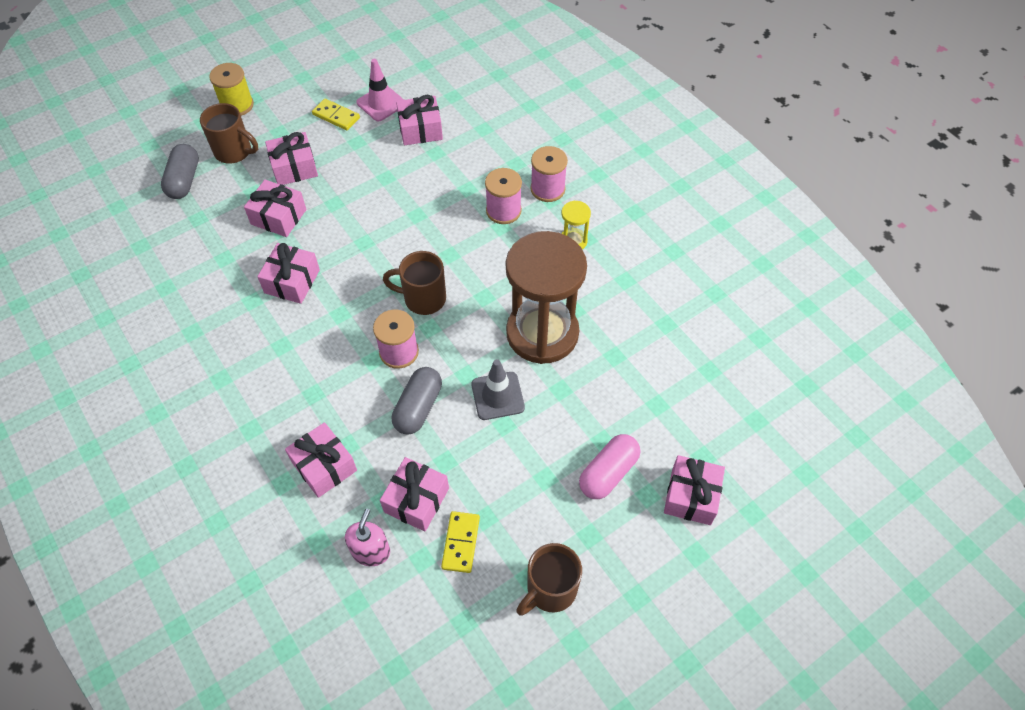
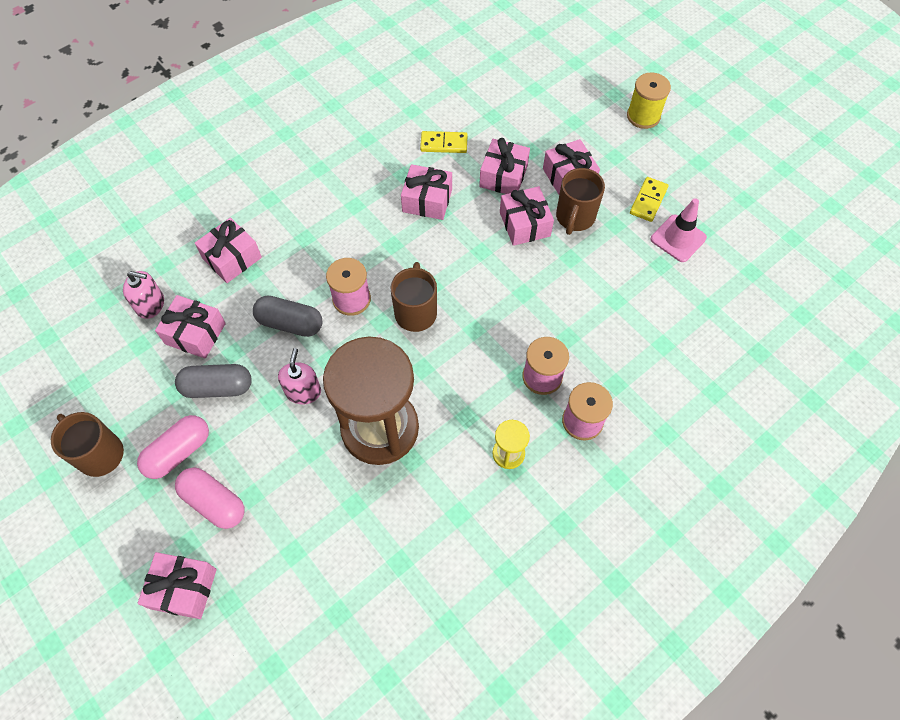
camera: 85 degrees right, 5 degrees up
(184, 180) = (536, 96): grey capsule -> grey capsule (217, 387)
(234, 152) = (580, 126): brown mug -> brown mug (575, 218)
(420, 129) = (647, 281): pink gift -> pink gift (524, 224)
(461, 543) = (151, 374): yellow domino -> yellow domino (444, 144)
(497, 396) = (303, 391): grey traffic cone -> pink soap dispenser
(554, 509) = (179, 452): none -> pink capsule

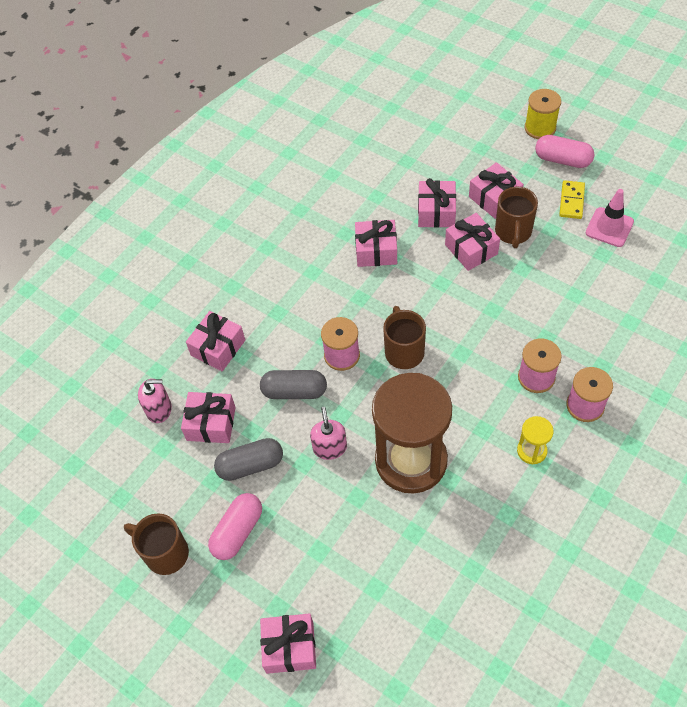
camera: 10 degrees left, 5 degrees down
(214, 502) = (287, 565): pink capsule -> pink capsule (562, 160)
(444, 144) = (372, 197): yellow domino -> none

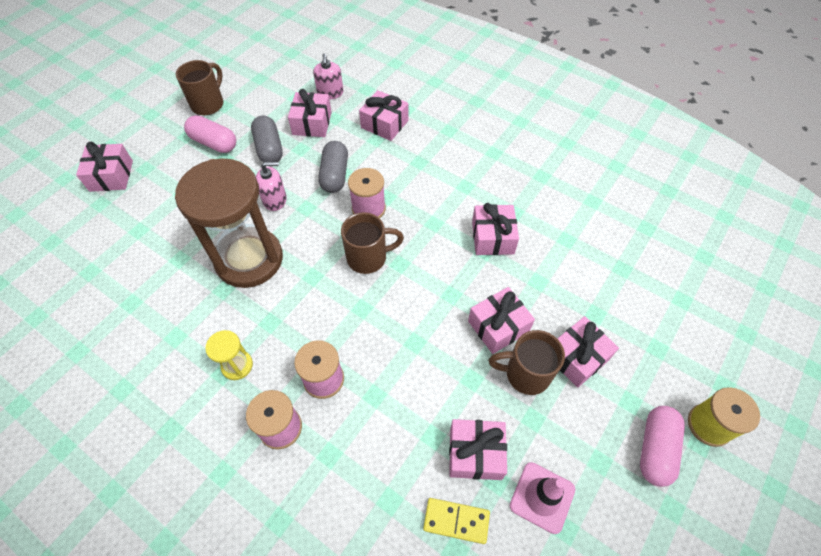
camera: 85 degrees right, 0 degrees up
(436, 212) = (550, 294): pink gift -> pink gift (475, 453)
(571, 201) = (583, 451): yellow domino -> yellow domino (456, 520)

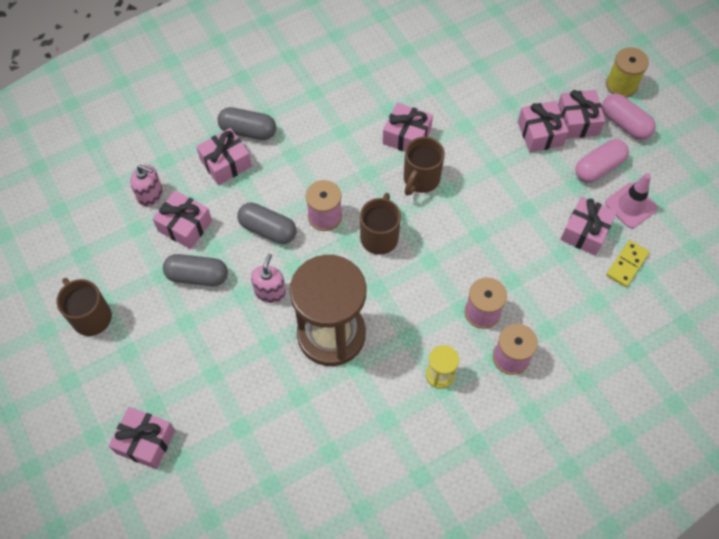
camera: 65 degrees left, 5 degrees up
(214, 143) = (157, 326): pink capsule -> pink capsule (598, 168)
(425, 125) = (248, 131): none -> grey capsule
(498, 326) = (491, 171): pink gift -> pink gift (577, 121)
(525, 374) = (538, 172): brown mug -> brown mug (420, 179)

